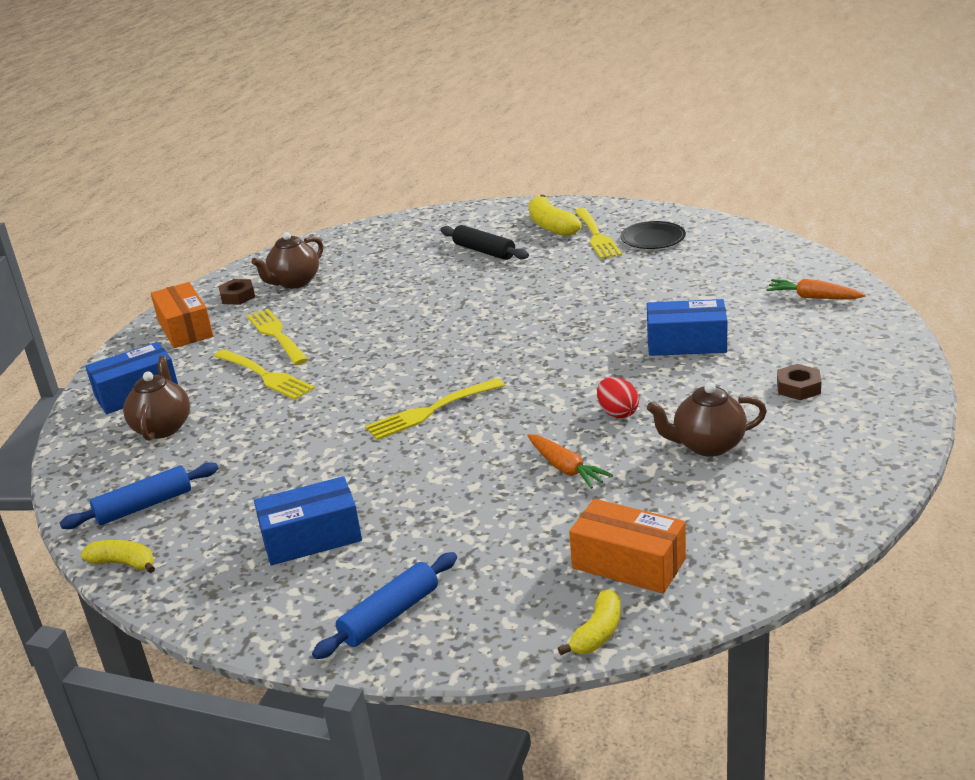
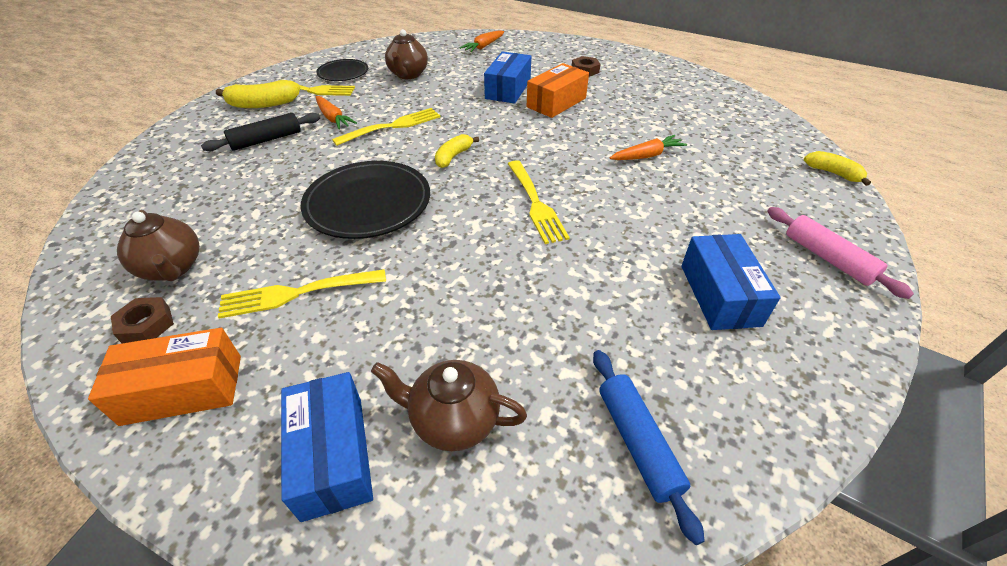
camera: 80 degrees left, 15 degrees up
(124, 563) = (758, 465): yellow banana -> yellow banana (453, 157)
(264, 376) = (389, 310): yellow fork -> yellow fork (392, 127)
(389, 615) = (827, 258): blue rolling pin -> pink rolling pin
(399, 328) = (368, 203): none -> black plate
(543, 266) = (333, 118): none -> orange carrot
(618, 413) = (583, 126): red egg -> none
(628, 563) = (760, 151): orange box -> orange box (556, 103)
(707, 445) = (637, 106): brown teapot -> brown teapot (408, 75)

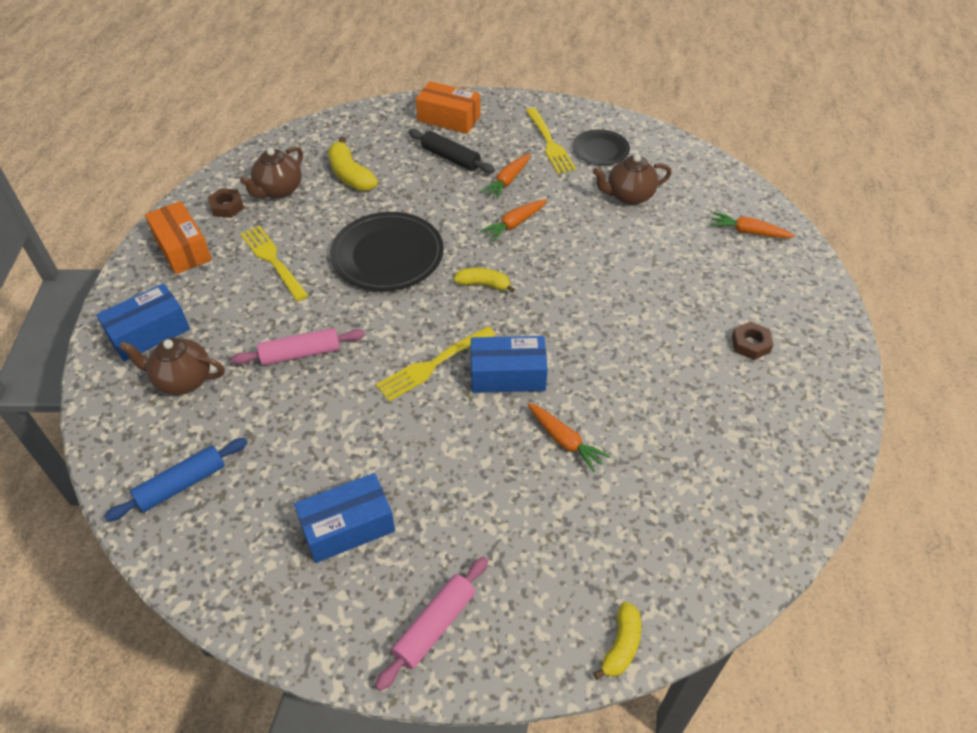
camera: 70 degrees right, 5 degrees up
(263, 104) = (507, 128): yellow banana -> yellow banana (350, 175)
(392, 127) = (514, 224): yellow fork -> orange carrot
(453, 420) = (182, 380): brown teapot -> brown teapot turned 75 degrees counterclockwise
(470, 292) = (300, 354): none -> pink rolling pin
(508, 89) = (648, 285): blue box -> blue box (508, 375)
(556, 103) = (642, 335): orange box -> orange box (448, 118)

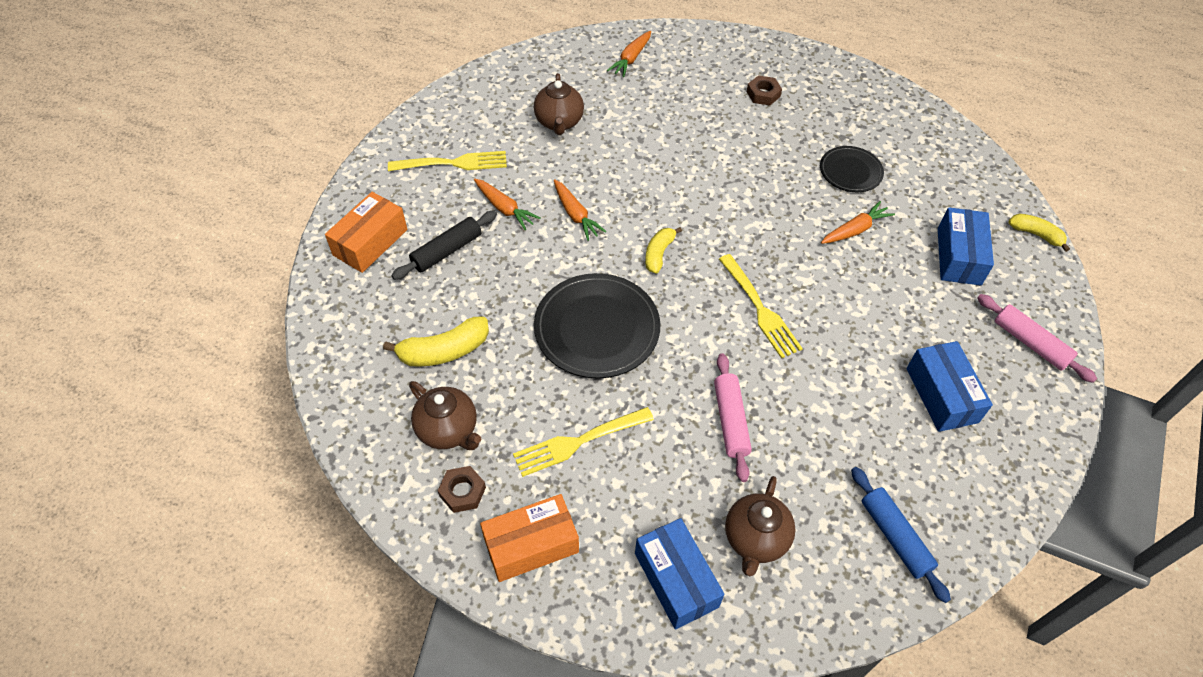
camera: 80 degrees left, 5 degrees up
(508, 375) = (779, 255): blue box -> blue box (959, 256)
(600, 150) = (479, 127): black plate -> black plate (850, 171)

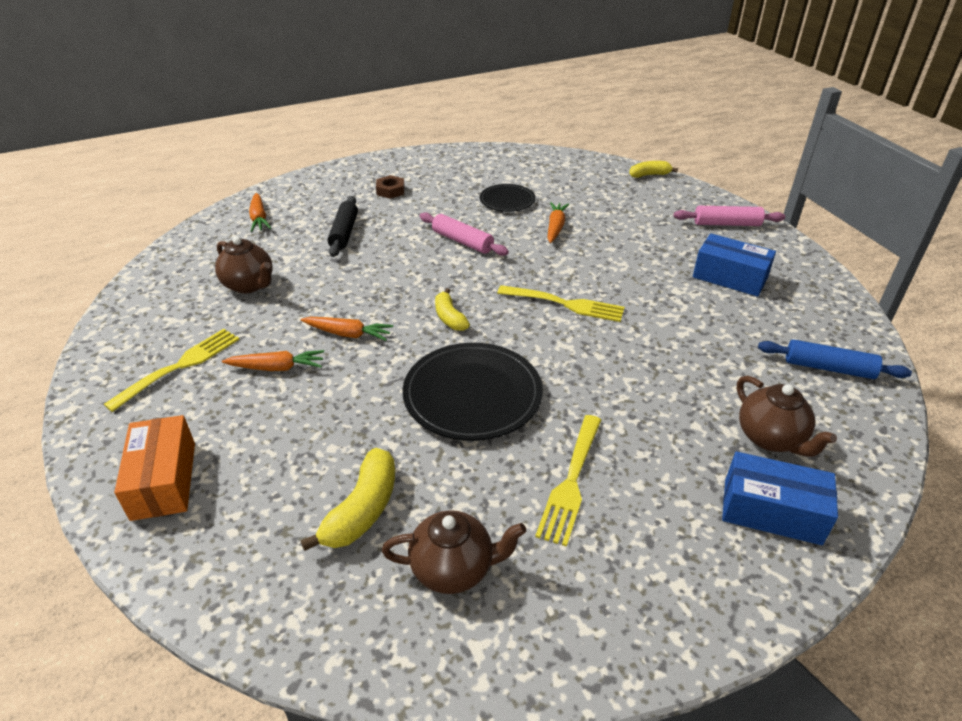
camera: 45 degrees left, 15 degrees down
(447, 251) = (260, 433): black rolling pin -> black rolling pin (344, 233)
(462, 492) = (535, 606): brown nut -> none
(531, 545) = (648, 591): orange box -> none
(731, 421) = (647, 381): pink rolling pin -> pink rolling pin (462, 241)
(959, 256) = (630, 207): blue box -> none

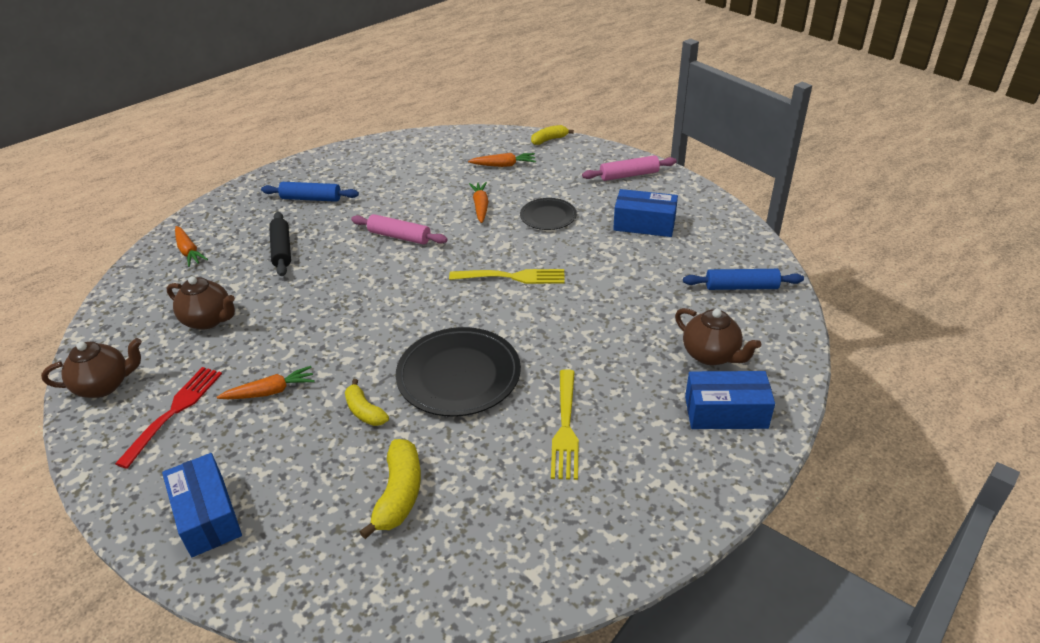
camera: 15 degrees left, 0 degrees up
(164, 480) = (207, 515): orange box -> blue box
(179, 367) = (174, 412): yellow fork -> red fork
(348, 334) = (325, 346): orange carrot -> orange carrot (504, 165)
(390, 191) = (311, 199): brown nut -> blue rolling pin
(449, 317) = (413, 311): yellow banana -> yellow banana (365, 411)
(454, 569) = (493, 520): brown teapot -> brown teapot (105, 385)
(507, 201) = (427, 188): black plate -> black plate (548, 216)

